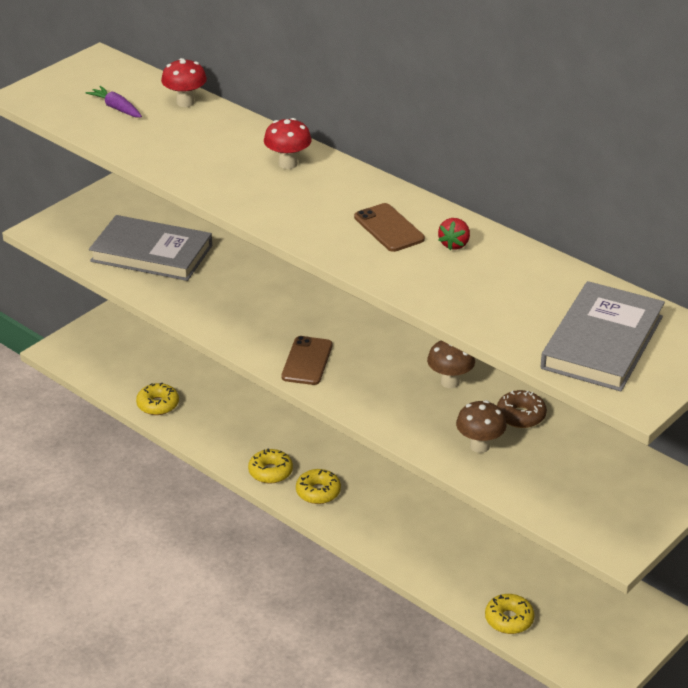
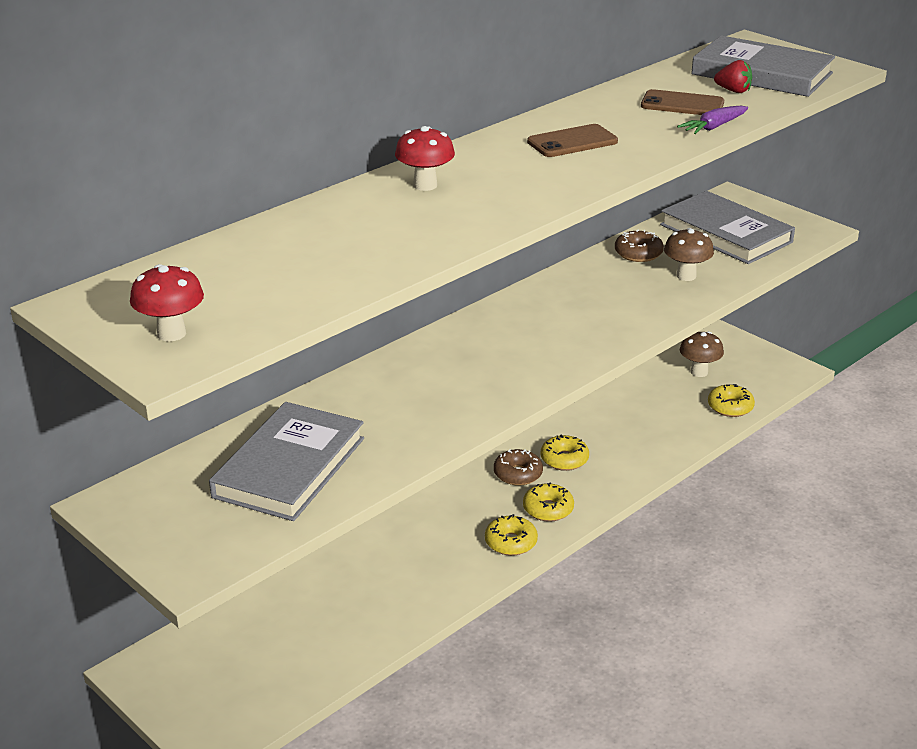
camera: 85 degrees left, 5 degrees down
(116, 108) = (238, 290): purple carrot -> purple carrot (714, 127)
(158, 405) = (366, 635): yellow donut -> yellow donut (564, 459)
(185, 102) = (243, 243): red mushroom -> red mushroom (171, 334)
(307, 361) = (545, 360): brown phone -> brown phone (682, 104)
(367, 472) = (518, 474): none -> brown donut
(450, 382) = (585, 283): brown mushroom -> brown mushroom (699, 372)
(454, 244) = (604, 116): red strawberry -> red strawberry (733, 91)
(585, 478) = (726, 233): none -> grey book

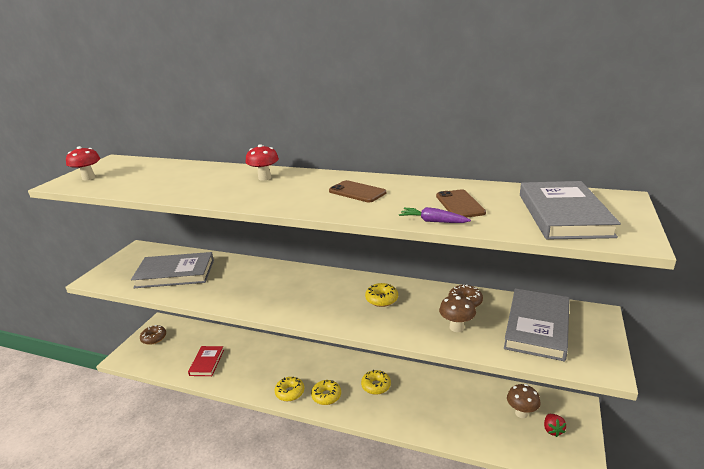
camera: 65 degrees right, 5 degrees down
(347, 621) = (207, 362): none -> red book
(518, 474) = (350, 373): brown donut -> brown donut (154, 338)
(730, 407) = (496, 443): yellow donut -> yellow donut (381, 299)
(733, 91) = (511, 213): red strawberry -> red strawberry (552, 430)

